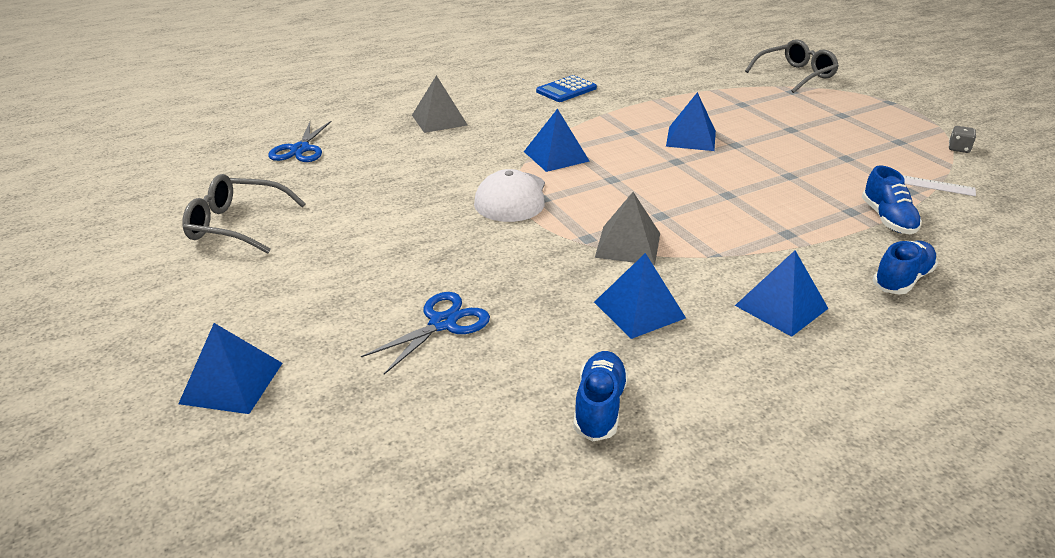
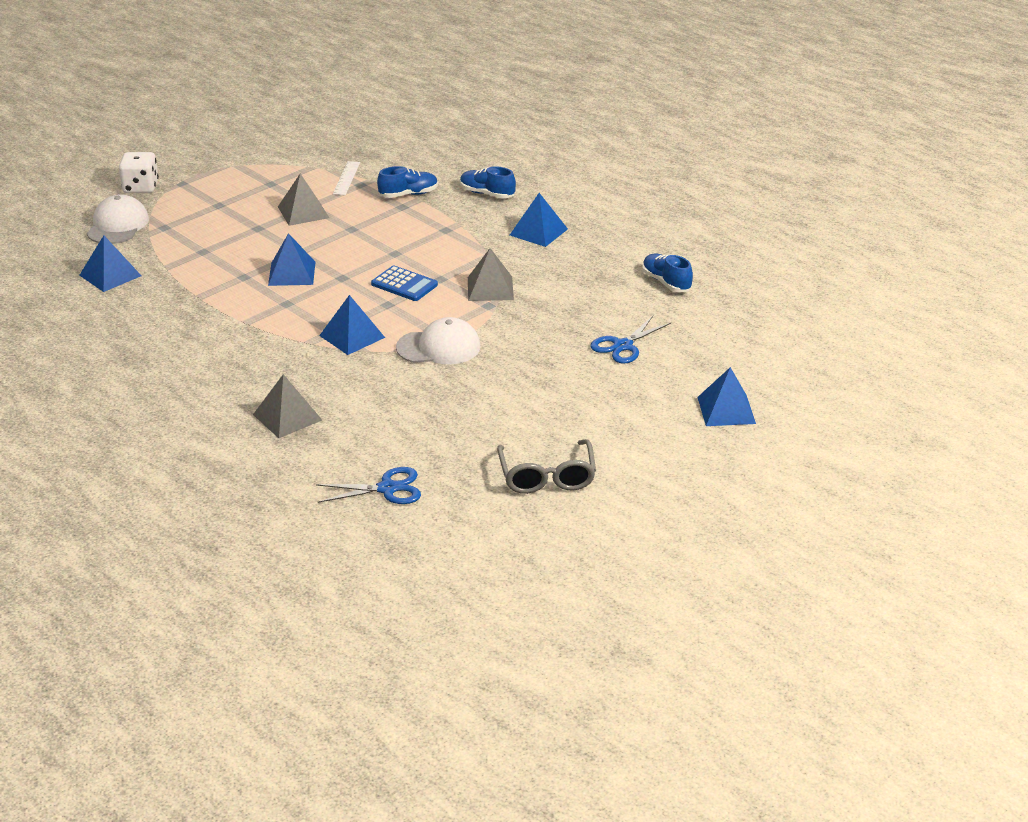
camera: 105 degrees left, 0 degrees up
(443, 323) = (623, 346): blue scissors -> blue scissors turned 75 degrees counterclockwise
(566, 90) = (184, 351): blue calculator -> blue calculator (404, 284)
(599, 407) = (666, 282): blue shoe -> blue shoe turned 60 degrees clockwise
(639, 309) = (568, 278): blue pyramid -> blue pyramid (110, 275)
(795, 75) = (118, 225): grey glasses -> white cap
(830, 153) = (303, 212): none -> grey pyramid
(875, 85) = (141, 187): none -> white dice
(958, 148) = (277, 162): grey dice -> none

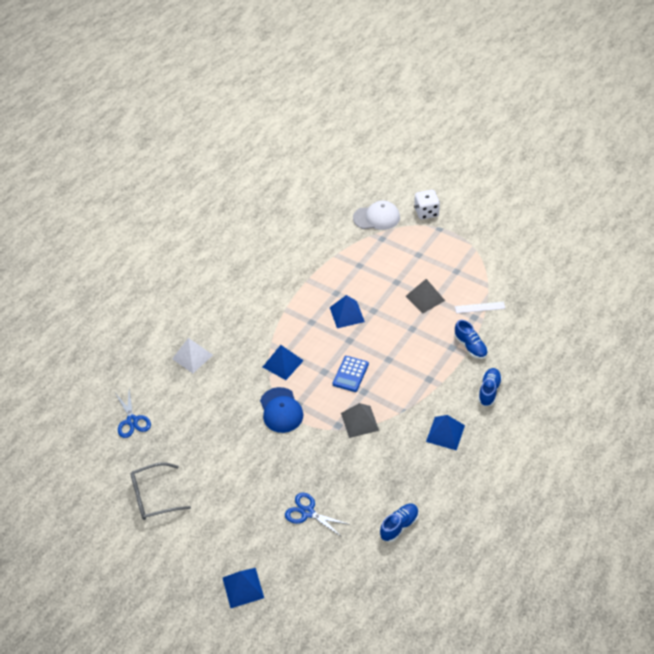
camera: 80 degrees right, 15 degrees up
(110, 275) = (319, 234): blue pyramid -> none
(287, 417) = (192, 357): grey pyramid -> white pyramid
(439, 347) = (281, 410): white cap -> blue cap

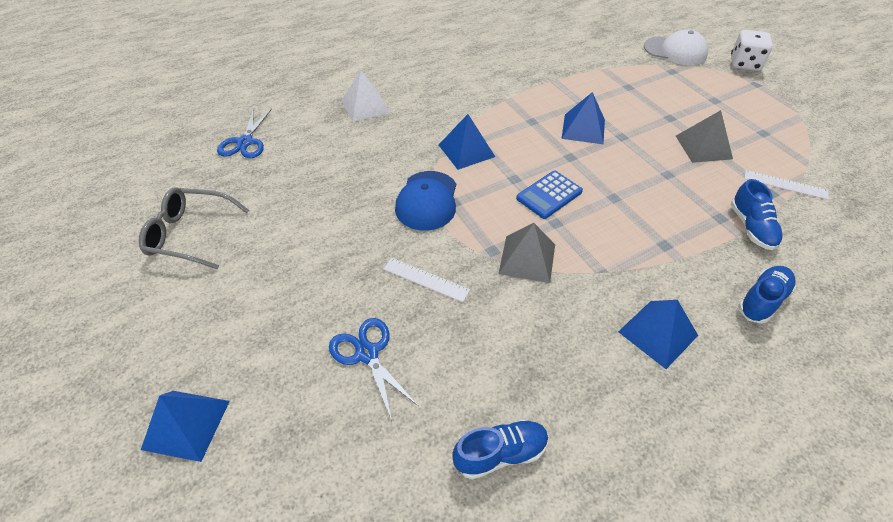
camera: 25 degrees right, 0 degrees up
(312, 459) = (426, 279): none -> white ruler

